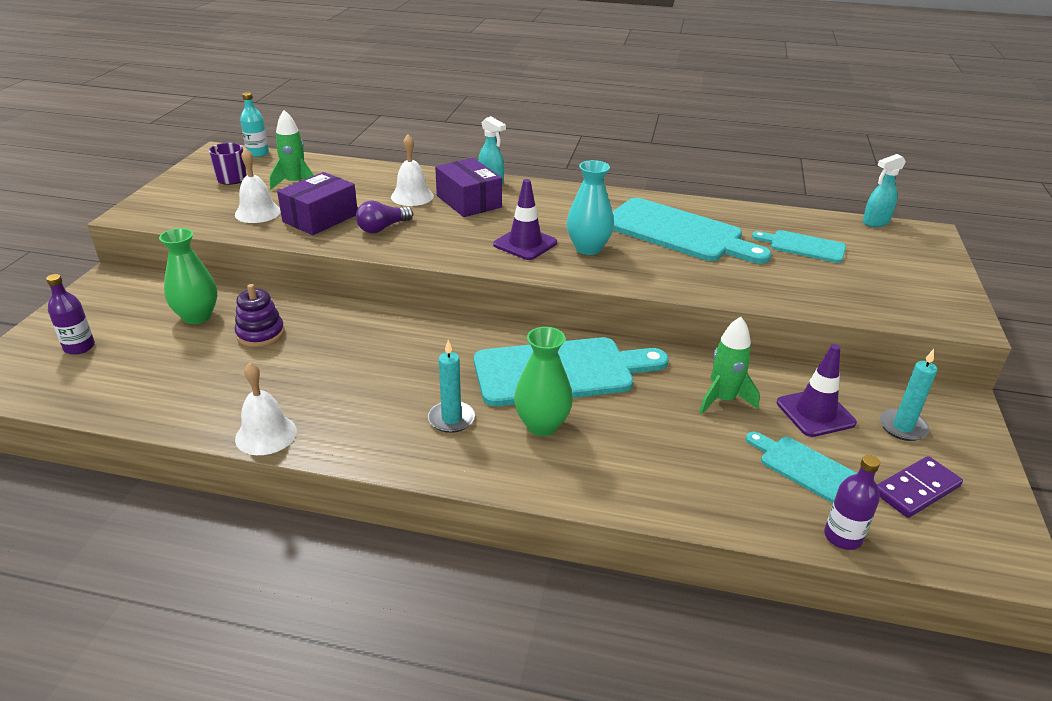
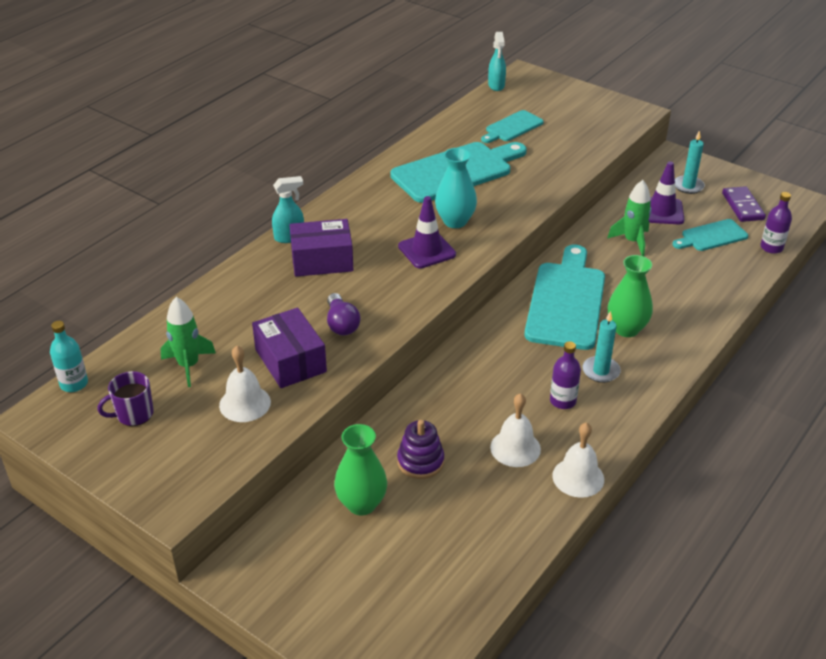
camera: 65 degrees left, 5 degrees up
(79, 347) = (372, 601): purple bottle -> purple bottle (563, 401)
(412, 196) = (284, 292): white bell -> white bell (515, 448)

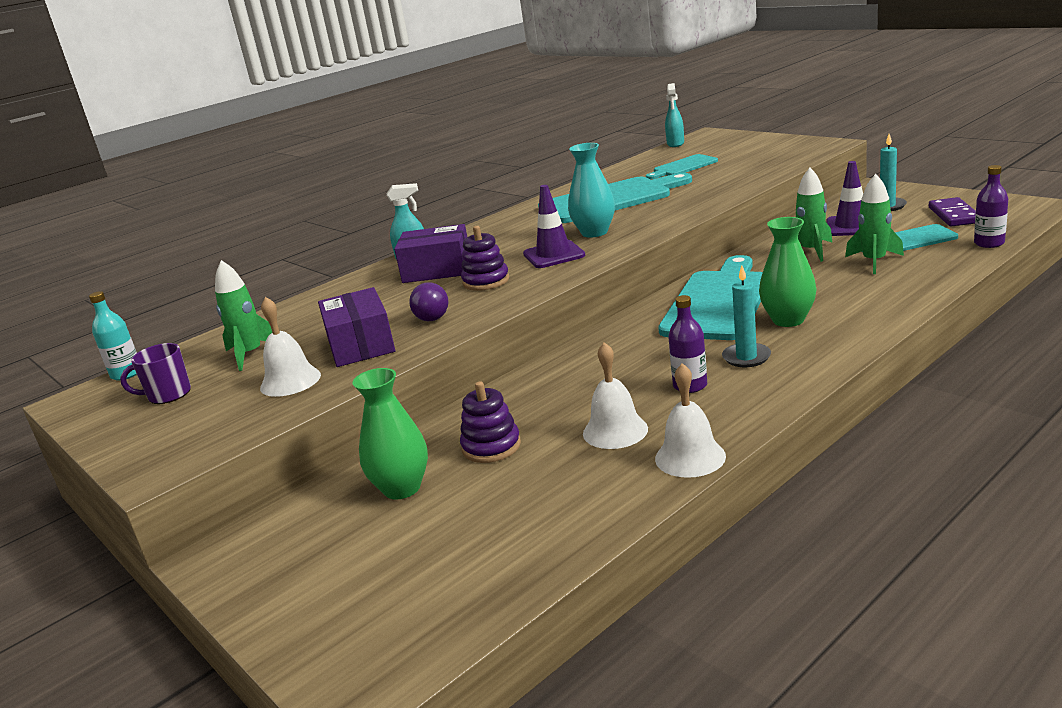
camera: 15 degrees right, 15 degrees down
(375, 282) = (486, 281): none -> purple stacking toy
(685, 261) = (874, 262): none -> green rocket

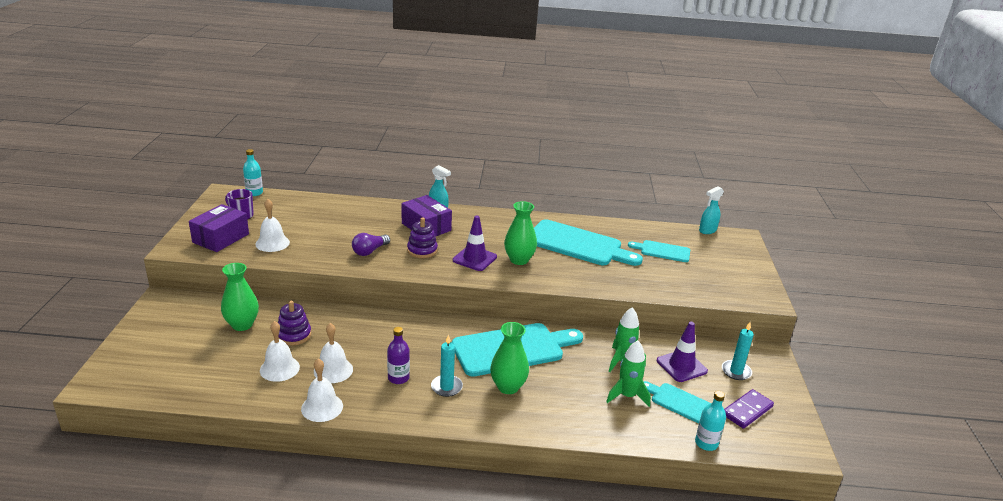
camera: 40 degrees right, 5 degrees up
(251, 354) = (292, 217): green rocket -> none
(360, 345) = (321, 245): purple box -> purple box (221, 238)
(556, 475) = (279, 368): none -> white bell
(594, 232) = (519, 260): turquoise vase -> green vase
(989, 243) = (706, 443): purple bottle -> turquoise bottle

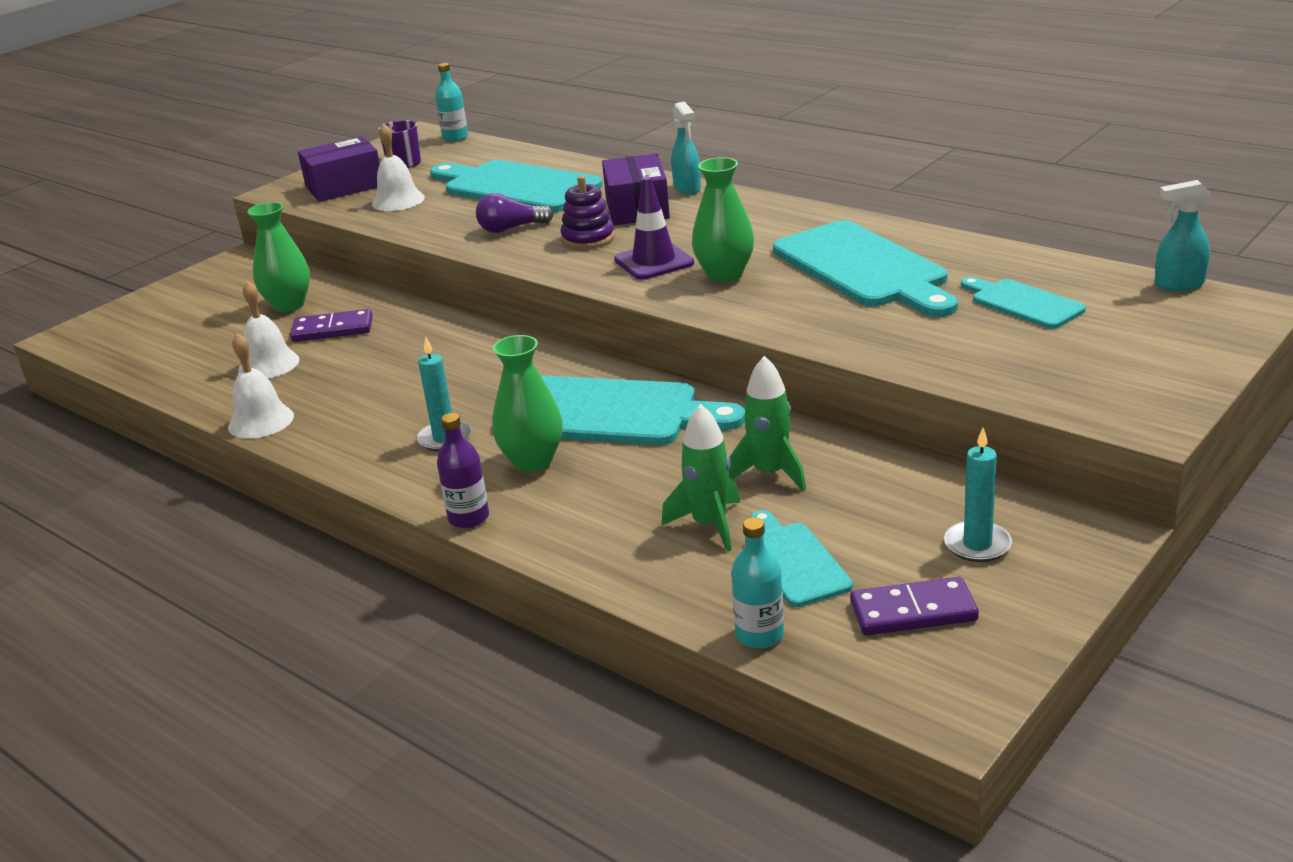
camera: 40 degrees right, 0 degrees up
(294, 335) = (332, 329): purple stacking toy -> purple domino
(333, 370) = (327, 381): white bell -> none
(338, 223) = (516, 187): none -> turquoise cutting board
(398, 378) = (396, 411): purple bottle -> purple bottle (468, 518)
(681, 366) = (874, 508): purple traffic cone -> none

